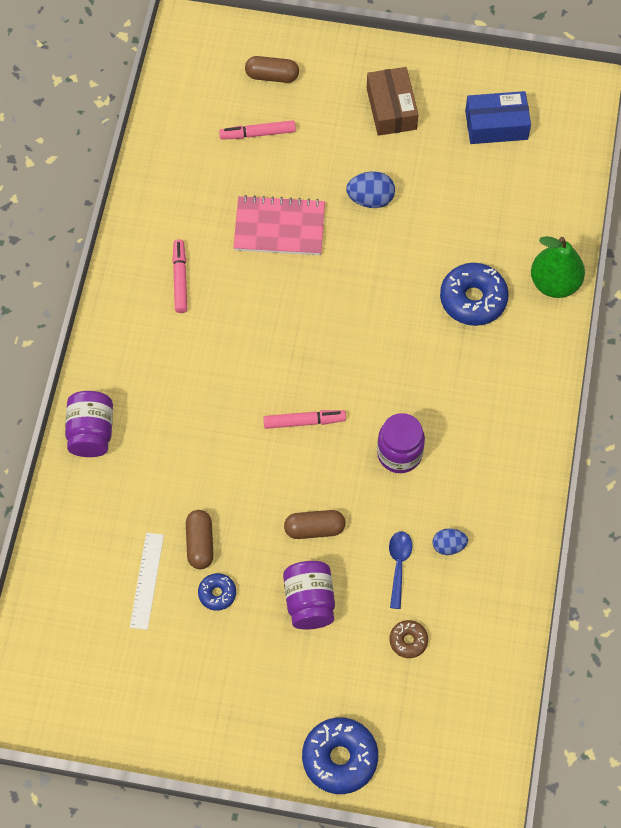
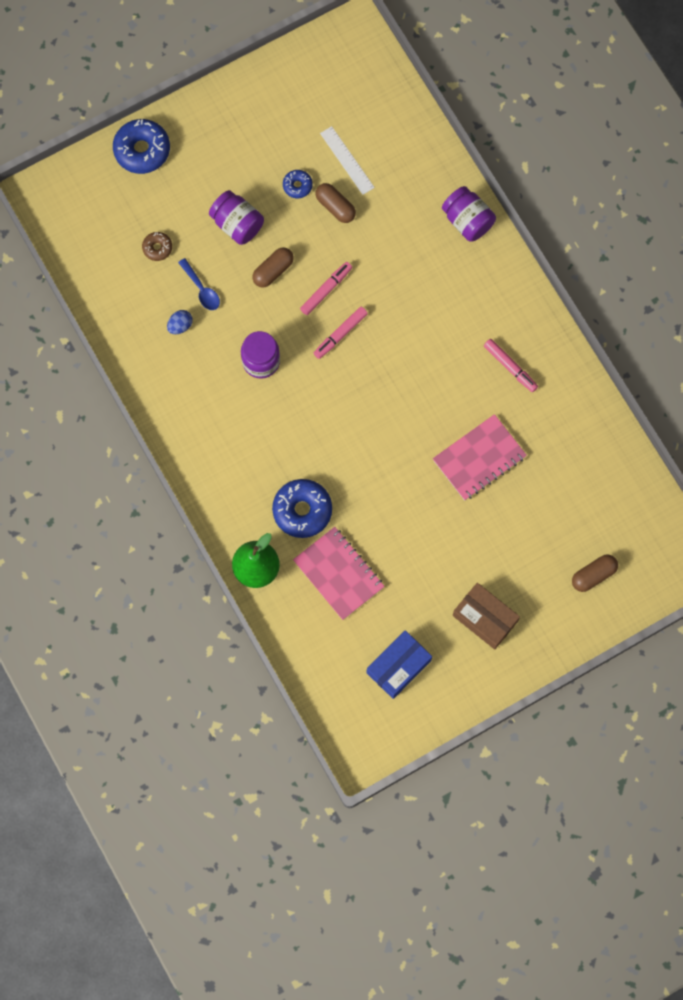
camera: 140 degrees right, 10 degrees up
(258, 134) = (560, 519): pink marker -> pink marker (326, 290)
(370, 199) = (436, 531): blue egg -> none
(485, 227) = (338, 574): none -> pink notebook

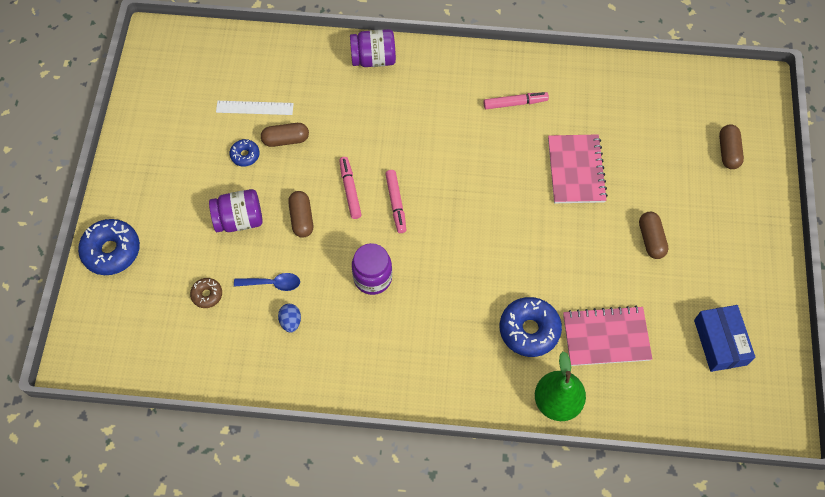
camera: 55 degrees left, 10 degrees down
(456, 559) = (651, 239): none -> brown capsule
(485, 618) = (717, 250): brown box -> none

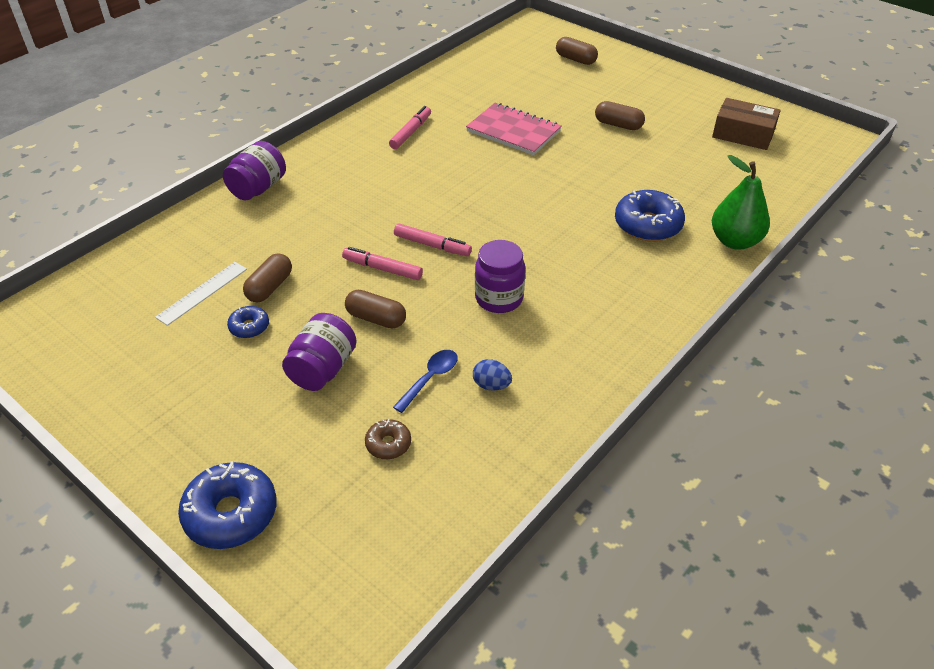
camera: 55 degrees left, 20 degrees down
(606, 337) = (691, 186): pink notebook -> none
(720, 342) = (743, 134): blue box -> brown box

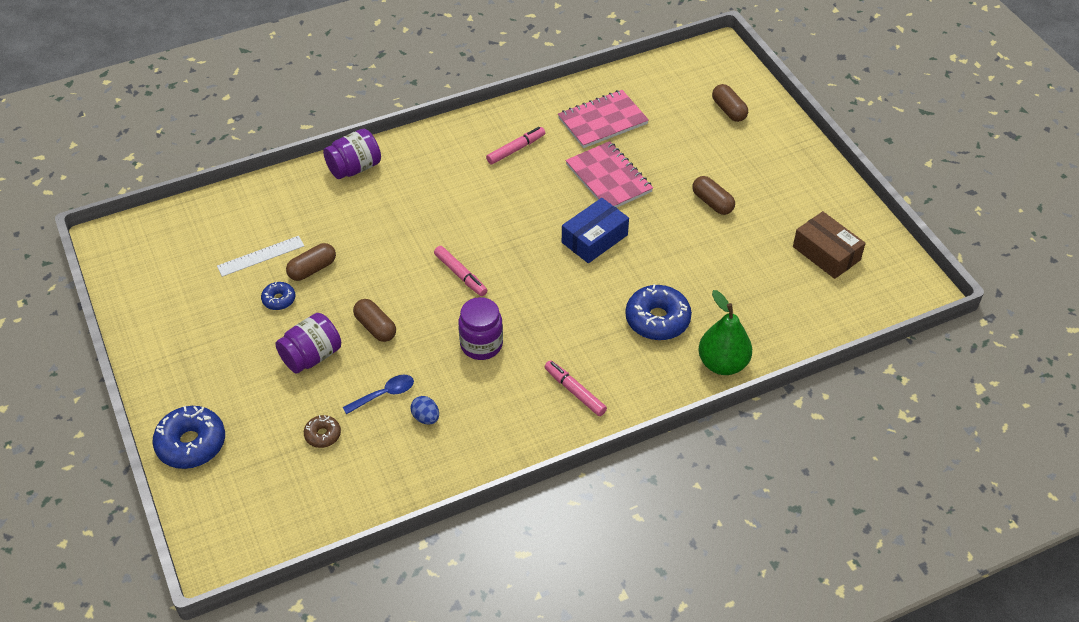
camera: 25 degrees right, 5 degrees up
(382, 269) = (407, 283): pink marker -> pink marker (575, 392)
(474, 92) = (602, 121): none -> pink notebook
(538, 179) = (594, 239): none -> blue box

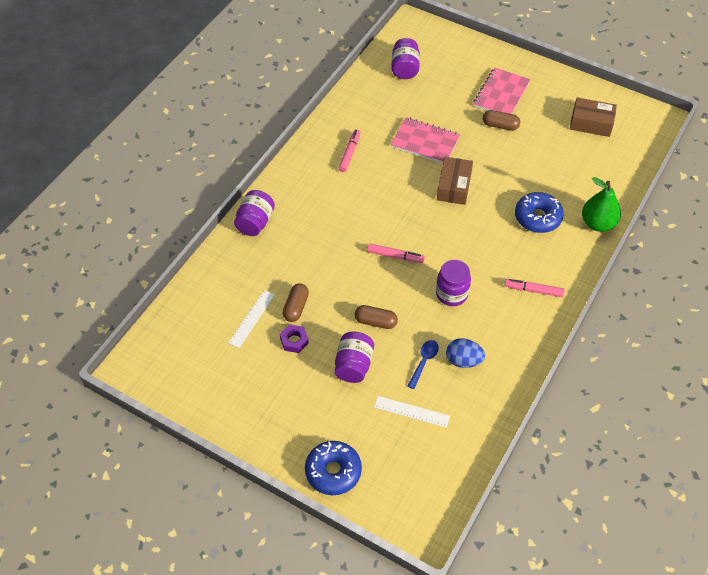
camera: 35 degrees left, 5 degrees up
(279, 299) = (294, 341): blue donut -> purple nut
(323, 435) = (411, 411): brown donut -> white ruler
(426, 417) = (463, 360): blue egg -> blue egg, size x1.51
(594, 239) = (454, 186): blue box -> brown box
(602, 121) = (386, 106): pink notebook -> pink notebook (501, 94)
(662, 93) = (405, 69): none -> purple jar
(728, 110) = (455, 60): brown capsule -> none

